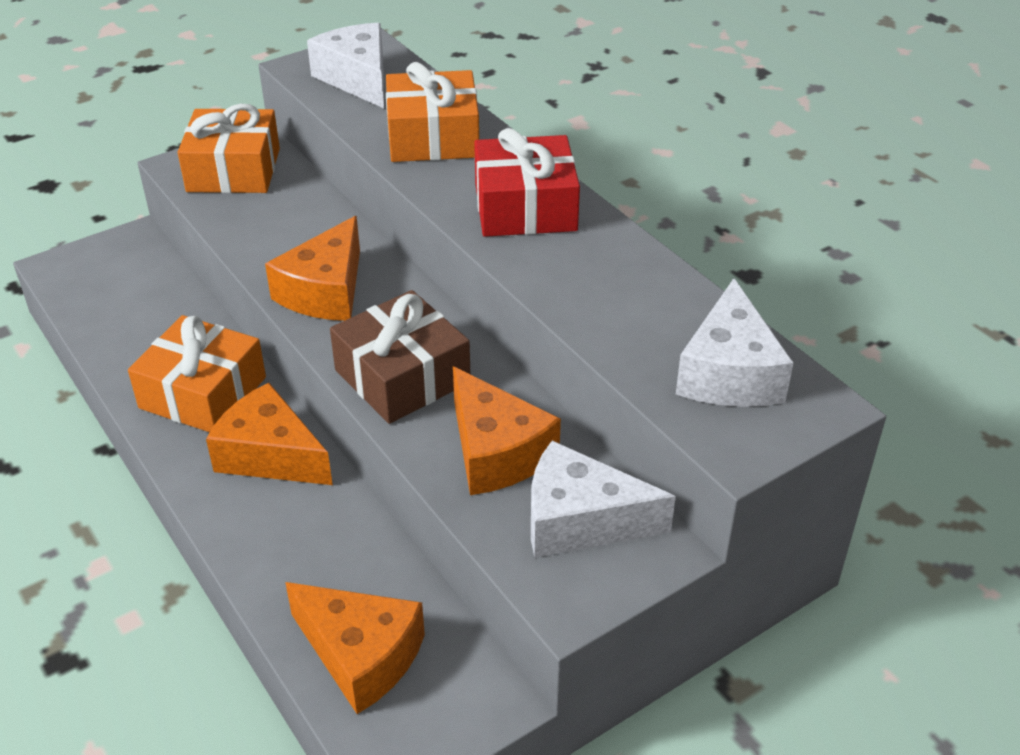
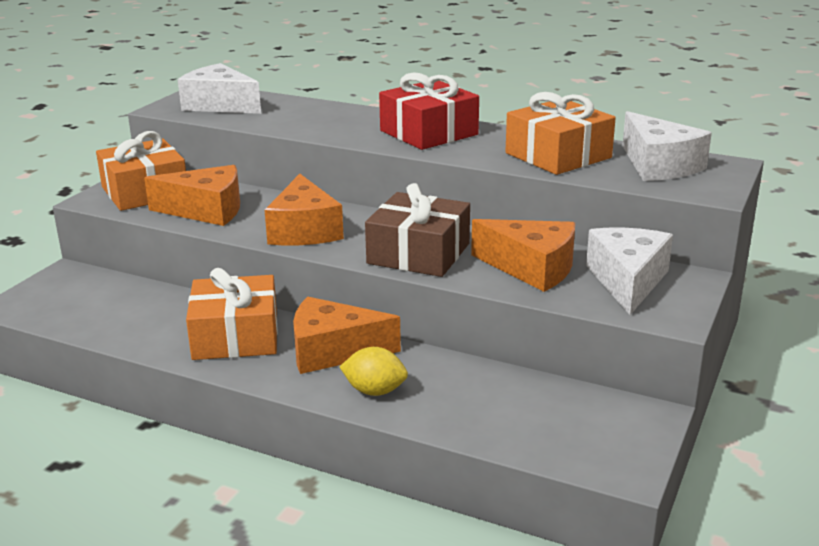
camera: 30 degrees left, 15 degrees down
(258, 529) = (374, 391): none -> yellow lemon
(361, 655) = (535, 427): orange cheese -> orange cheese (206, 210)
(433, 137) = (317, 118): orange gift -> orange gift (558, 155)
(580, 520) = (627, 281): white cheese -> white cheese turned 120 degrees clockwise

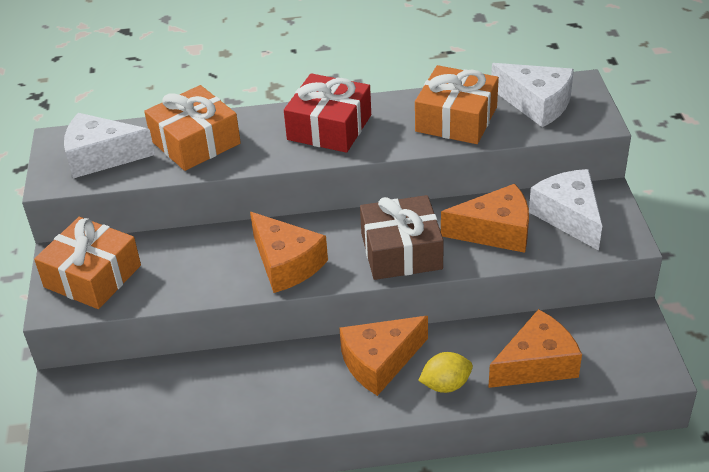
camera: 30 degrees left, 15 degrees up
(206, 210) = (177, 276): orange cheese -> orange cheese (536, 364)
(235, 336) = (290, 383): orange gift -> orange gift (195, 142)

